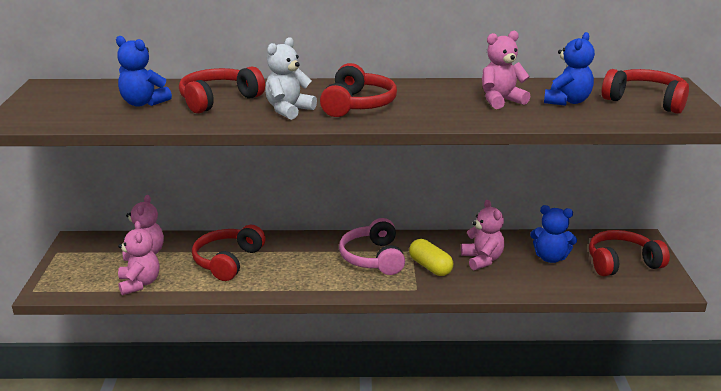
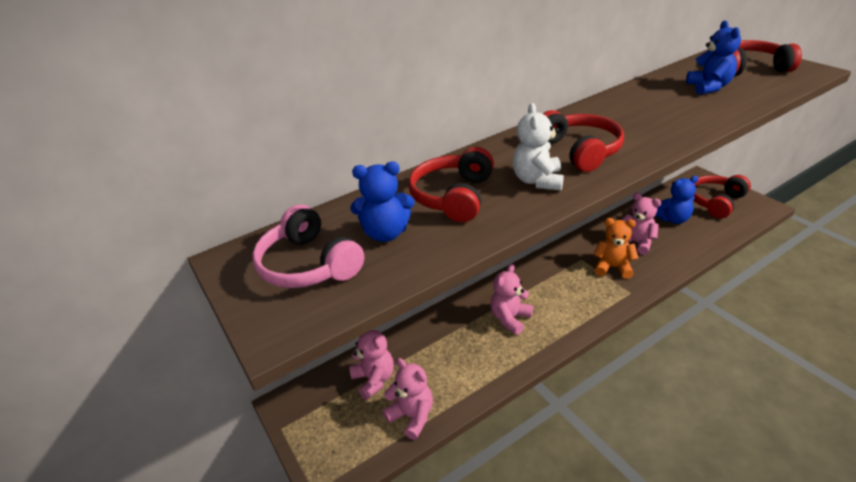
camera: 30 degrees left, 10 degrees up
(228, 261) = (459, 346): red headphones -> none
(373, 258) = (564, 280): pink headphones -> pink headphones (309, 264)
(430, 267) = (613, 267): yellow capsule -> orange teddy bear
(501, 101) = (669, 104): pink teddy bear -> pink teddy bear (510, 318)

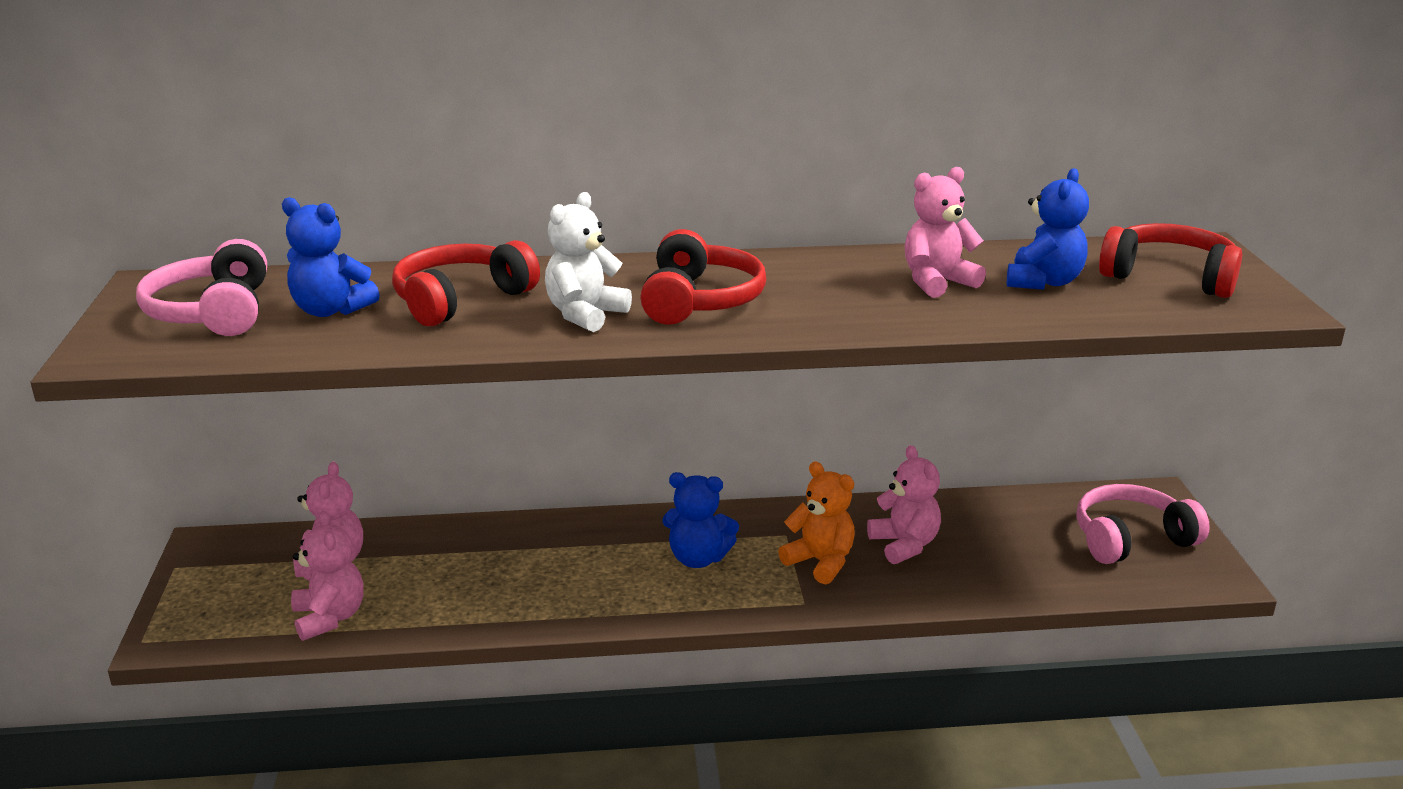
camera: 25 degrees right, 10 degrees down
(510, 318) = (584, 565): pink teddy bear -> pink teddy bear (937, 282)
(672, 219) = (1015, 536): blue teddy bear -> blue teddy bear (698, 558)
(715, 202) = (1131, 539): red headphones -> pink headphones

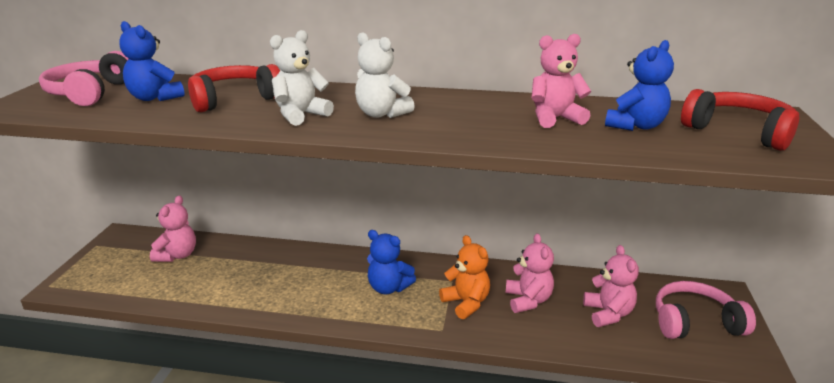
camera: 15 degrees right, 0 degrees up
(329, 618) = (154, 289): pink teddy bear -> pink teddy bear (608, 314)
(699, 300) = (381, 114): red headphones -> white teddy bear

